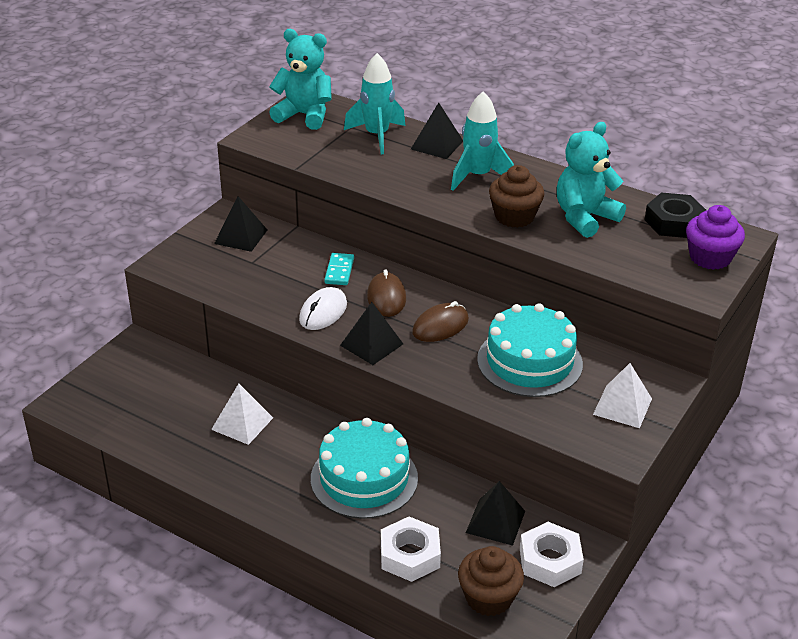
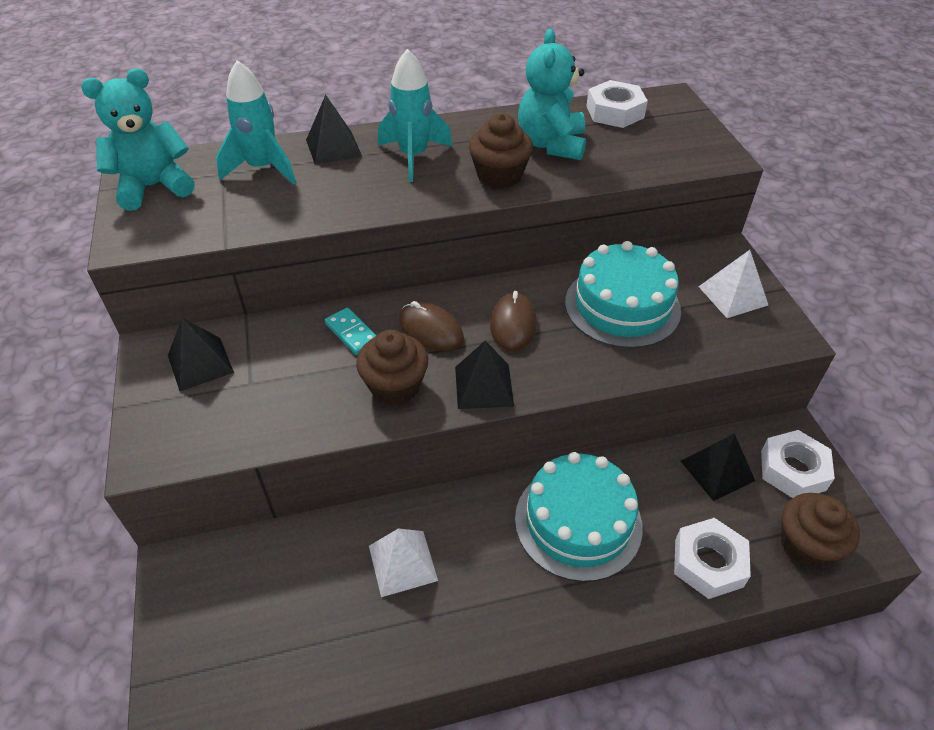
camera: 45 degrees left, 10 degrees up
(323, 312) = (395, 386): white mouse -> brown cupcake
(673, 222) = (615, 112): black nut -> white nut
(710, 258) = (681, 125): purple cupcake -> none

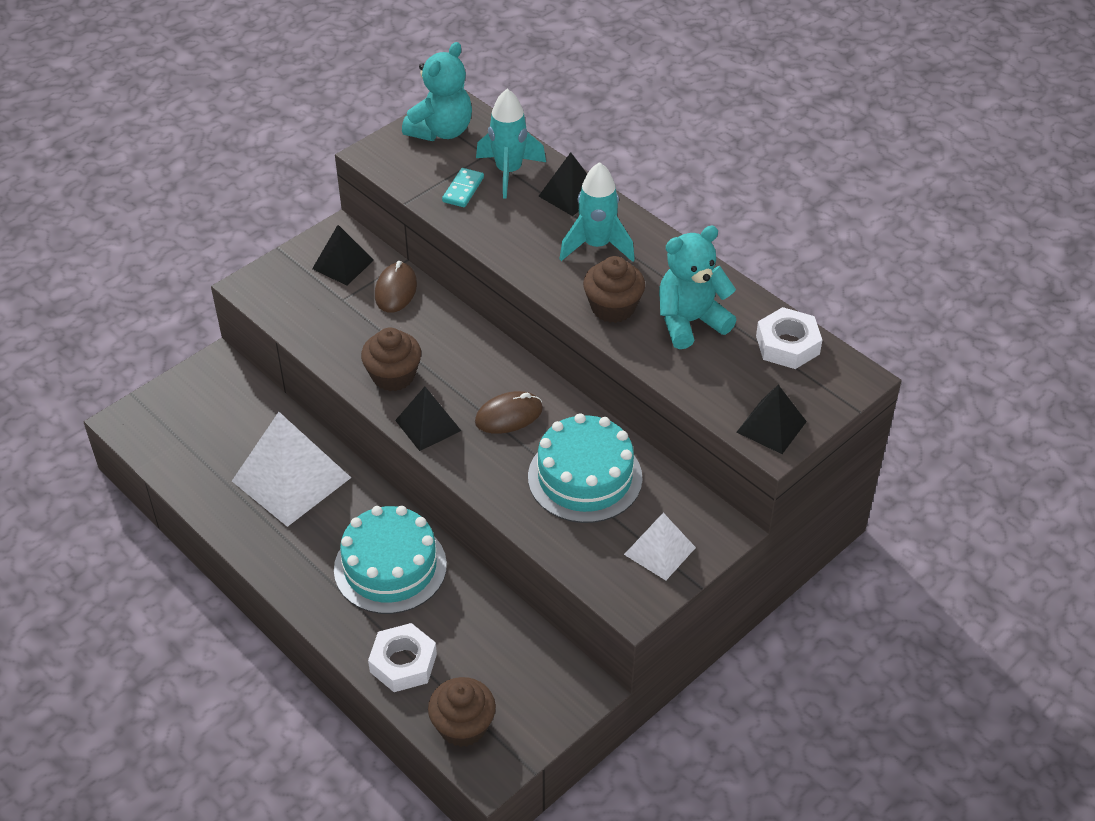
camera: 60 degrees right, 0 degrees up
(154, 187) = (441, 131): turquoise teddy bear -> turquoise teddy bear turned 90 degrees clockwise
(352, 333) = (429, 326): turquoise domino -> turquoise domino (463, 189)
(402, 563) = (291, 479): white pyramid -> white pyramid, size x1.81
(431, 330) = (466, 369): brown mouse -> brown mouse (396, 290)
(717, 470) = (503, 643): black pyramid -> black pyramid (771, 426)
(793, 470) = (541, 699): white nut -> none

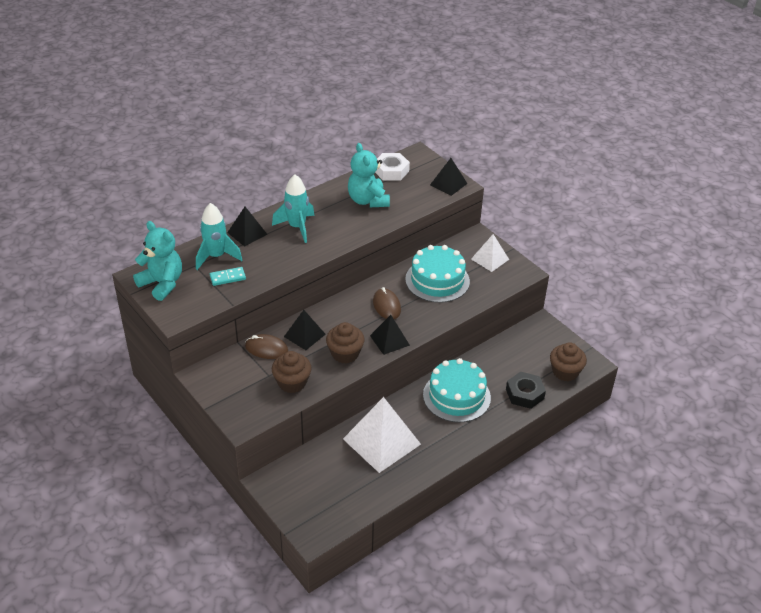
camera: 85 degrees left, 5 degrees down
(343, 264) = (233, 374): black pyramid -> black pyramid (304, 335)
(403, 663) = (524, 394): white nut -> black nut
(463, 189) = (227, 278): turquoise domino -> turquoise domino turned 45 degrees counterclockwise
(613, 307) = (351, 226): brown cupcake -> brown cupcake (292, 382)

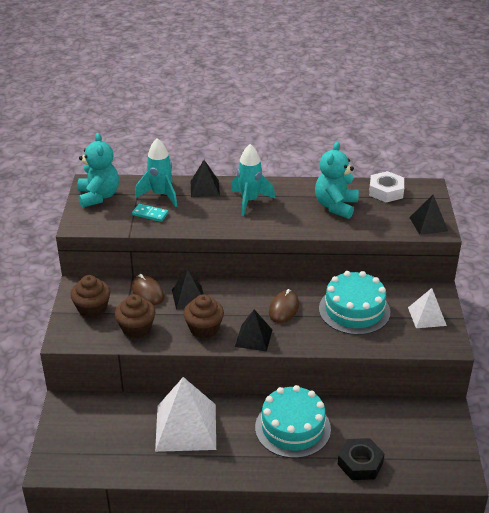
camera: 40 degrees right, 5 degrees down
(565, 372) = (424, 467): brown cupcake -> brown cupcake (92, 309)

